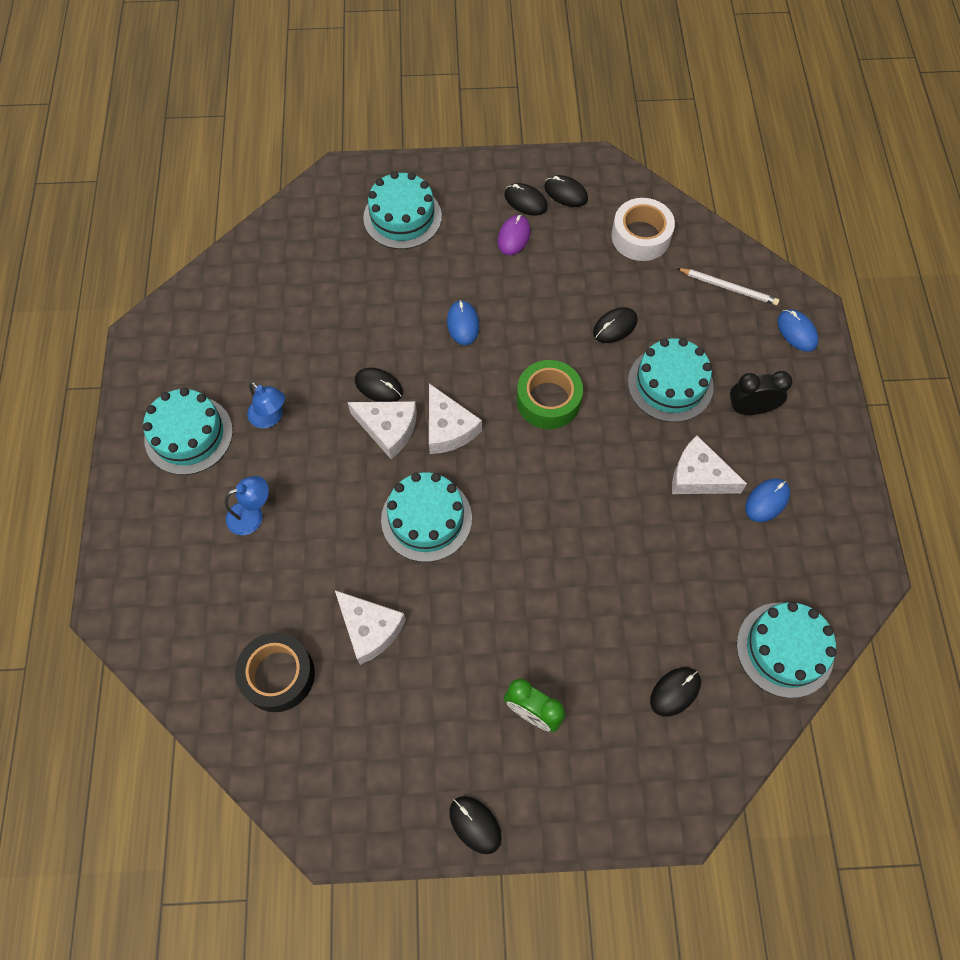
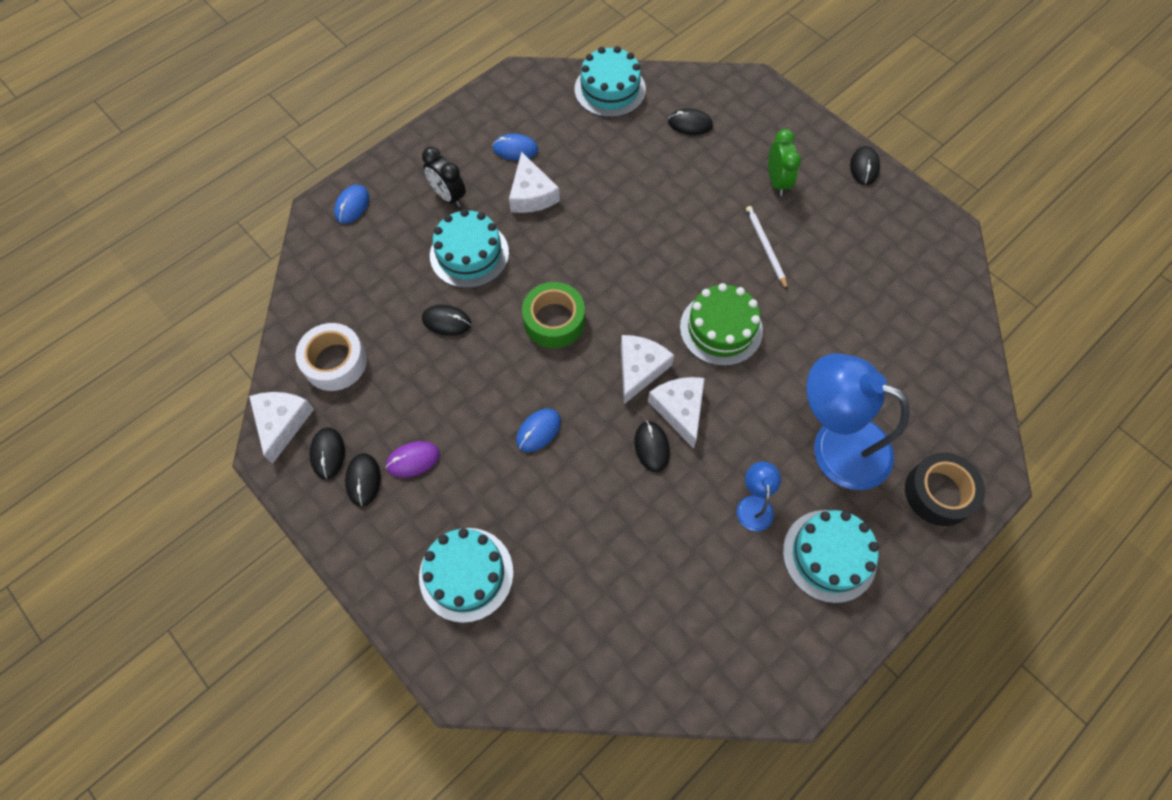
camera: 130 degrees left, 0 degrees up
(252, 515) = (835, 445): blue lamp -> blue lamp, size x2.21
(278, 675) = (909, 331): black tape -> black tape (938, 493)
(370, 629) = (825, 303): white cheese -> white cheese (282, 423)
(426, 519) = (721, 329): turquoise cake -> green cake
(728, 288) = (343, 270): white pencil -> white pencil (765, 247)

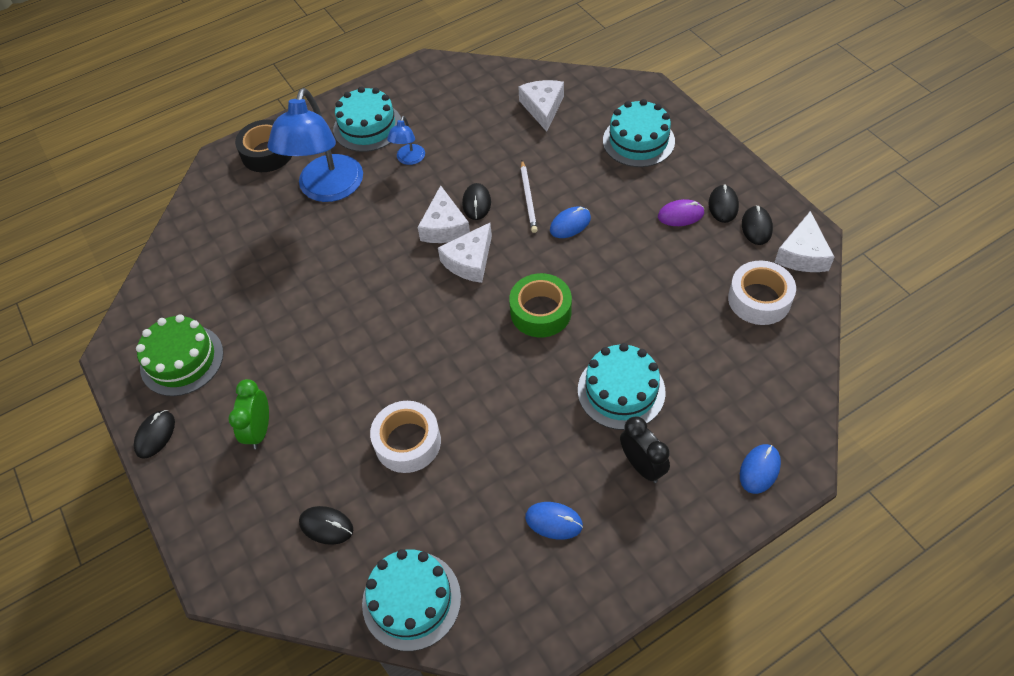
camera: 165 degrees left, 10 degrees down
(446, 321) = (648, 324): black mouse -> none
(531, 194) = (542, 454): white cheese -> white cheese (543, 108)
(647, 189) = (407, 442): none -> white tape
(721, 329) = (384, 286): green cake -> green cake (182, 360)
(765, 247) = (307, 357): white pencil -> white pencil (528, 198)
(835, 445) = (327, 189): blue lamp -> blue lamp turned 60 degrees clockwise

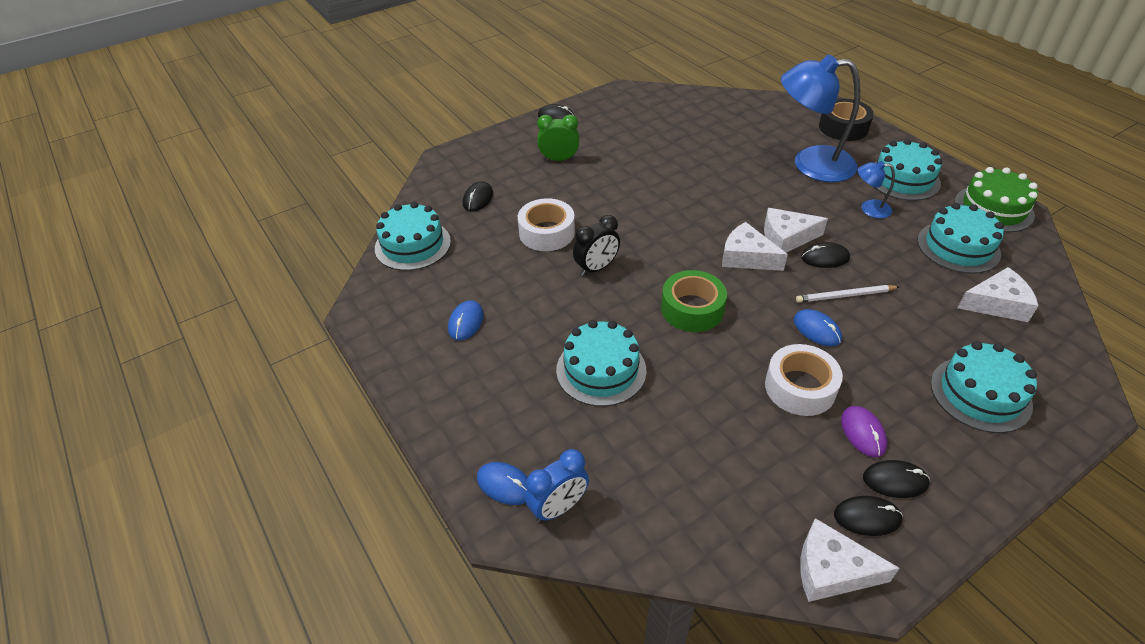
camera: 85 degrees right, 10 degrees down
(182, 360) = (619, 118): green cake -> green cake (993, 208)
(471, 113) = (958, 247): none -> turquoise cake
(642, 466) = (516, 384): black clock -> black clock (596, 268)
(759, 299) = (741, 508): white tape -> white tape (800, 387)
(777, 426) = (558, 508): none -> blue clock

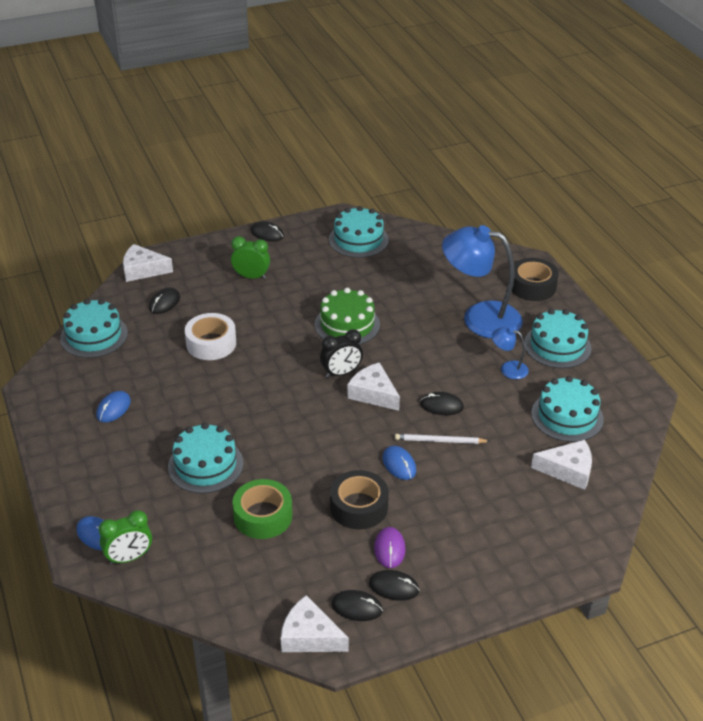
camera: 10 degrees right, 5 degrees down
(558, 508) = (129, 558): blue clock -> green clock
(596, 268) = (240, 381): black clock -> black clock (341, 373)
(692, 309) = (303, 429): green tape -> green tape (263, 516)
(786, 238) = (418, 383): white cheese -> white cheese (143, 270)
(800, 387) = (359, 507): white tape -> black tape
(980, 394) = (504, 538): turquoise cake -> turquoise cake (358, 240)
(993, 208) = (623, 387): green cake -> green cake (347, 324)

